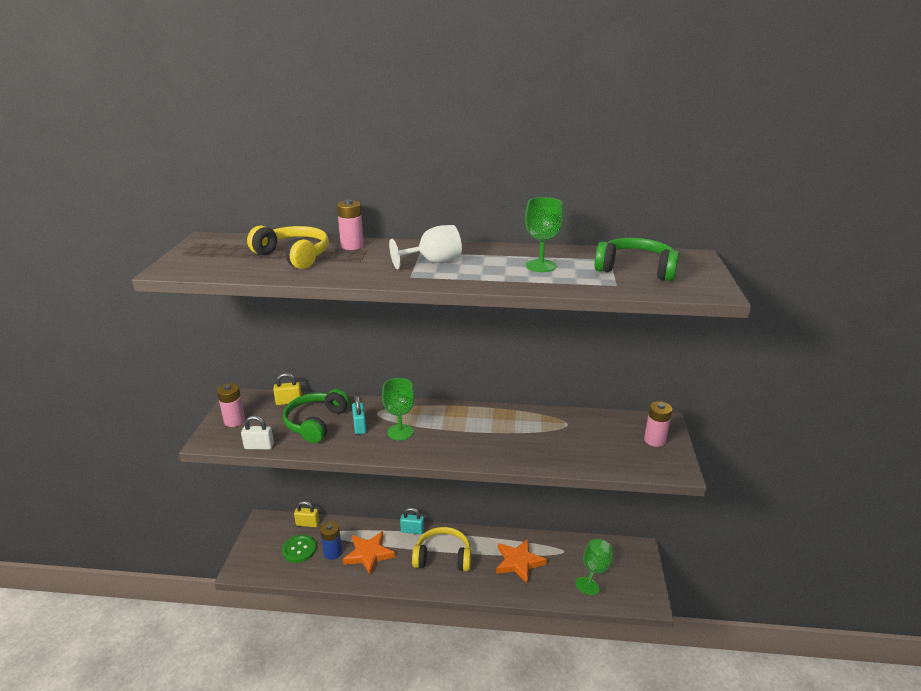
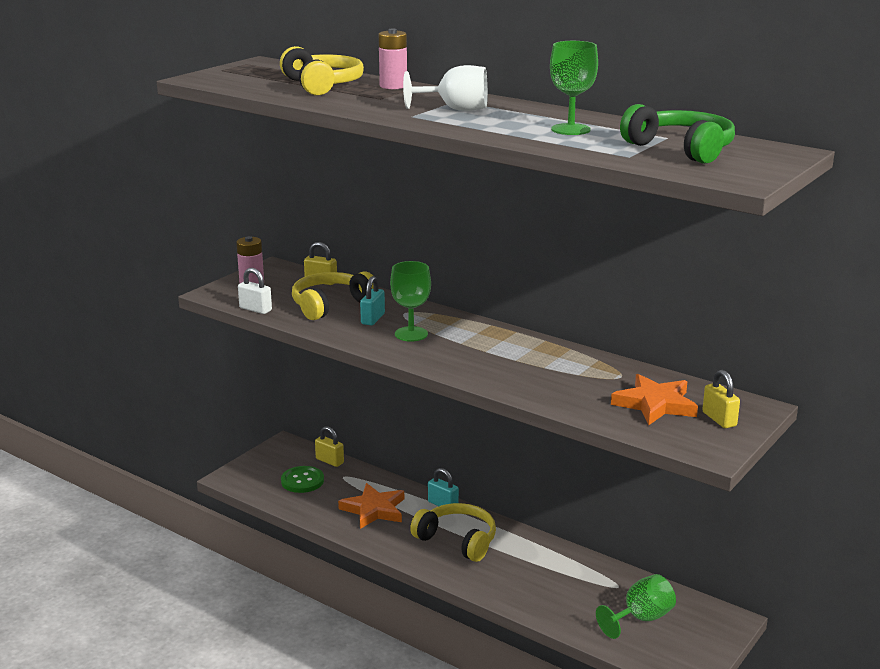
camera: 30 degrees right, 5 degrees down
(316, 423) = (331, 305): green headphones -> yellow headphones
(332, 553) = (335, 495): blue battery -> none
(519, 562) = (547, 576): orange star -> orange star (655, 404)
(654, 440) = (719, 419): pink battery -> yellow padlock

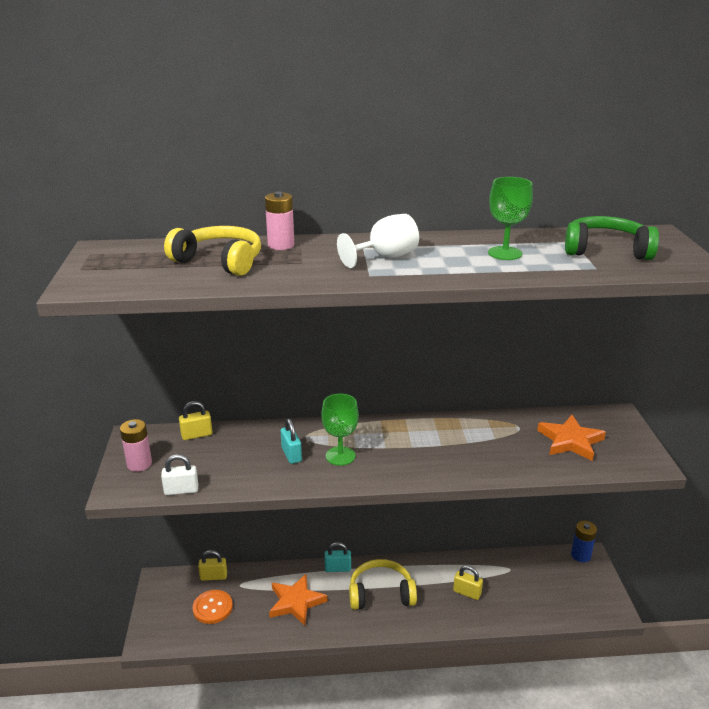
camera: 40 degrees left, 5 degrees up
(302, 481) = (212, 608): green button -> orange button
(331, 305) = (239, 456): yellow headphones -> none
(641, 619) = (548, 586): green goblet -> none
(719, 419) = (616, 435): yellow padlock -> yellow padlock (467, 592)
(720, 615) = (580, 555): none -> blue battery

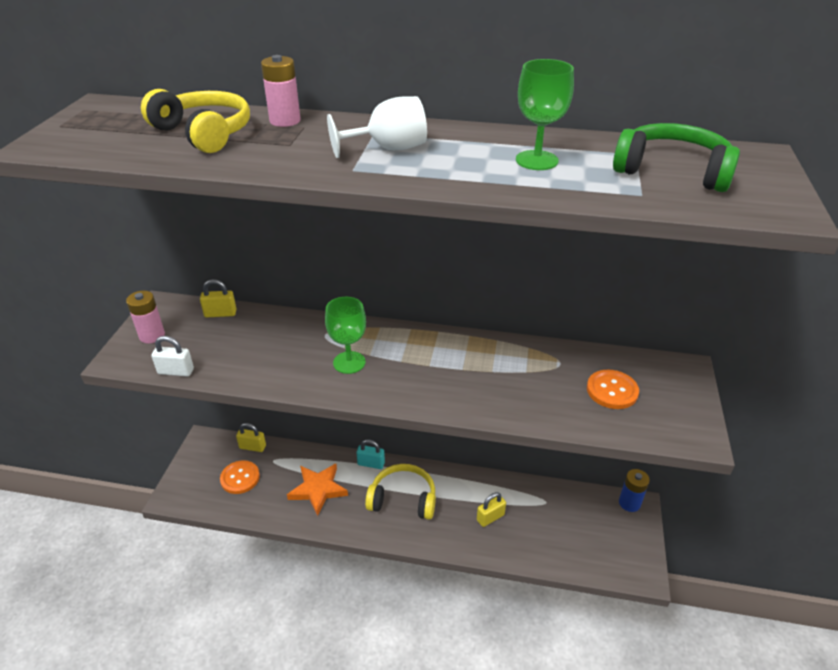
camera: 15 degrees right, 10 degrees up
(291, 454) = (301, 352): turquoise padlock -> none
(467, 592) = (490, 517): yellow padlock -> yellow padlock turned 75 degrees counterclockwise
(570, 441) = (612, 390): orange star -> orange button

